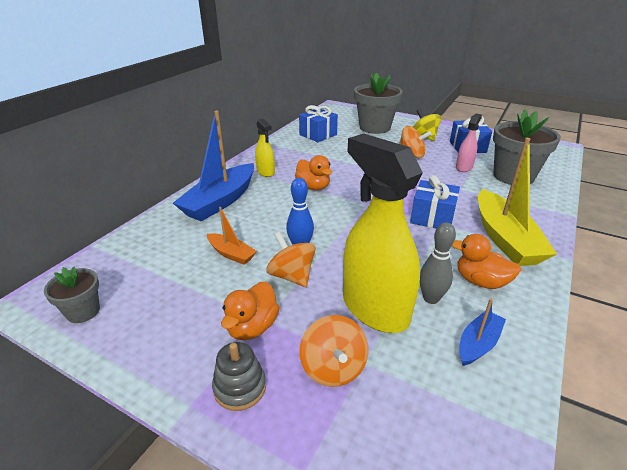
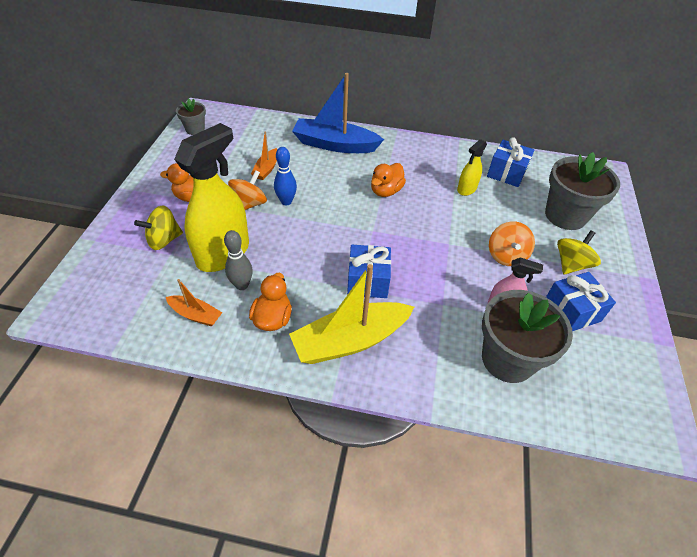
camera: 70 degrees right, 15 degrees up
(240, 387) = (145, 204): grey stacking toy -> none
(265, 172) = (398, 156): yellow spray bottle -> yellow spray bottle (466, 189)
(333, 368) = (164, 240): orange spinning top -> yellow spinning top
(478, 344) = (196, 315): blue boat -> orange boat

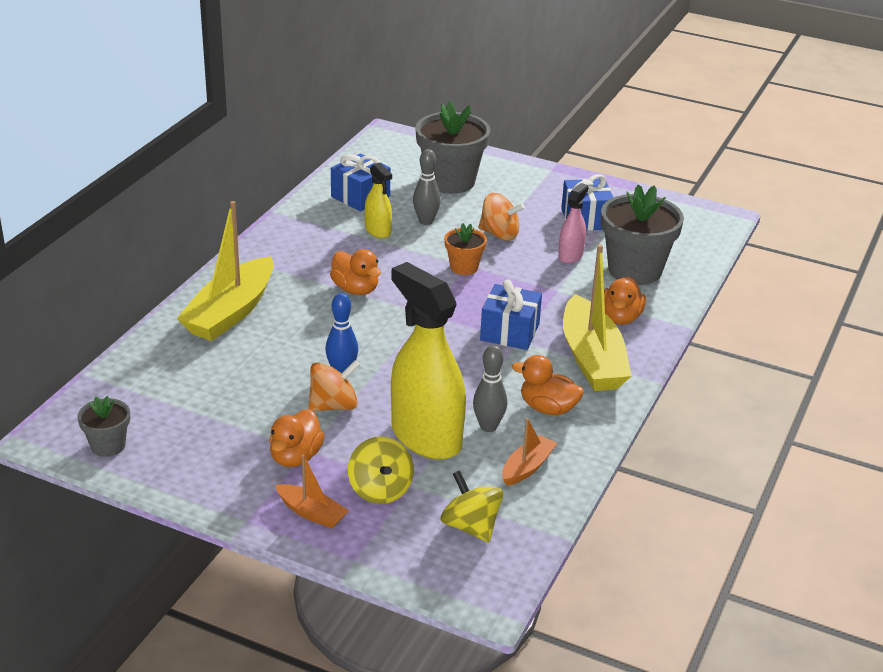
camera: 75 degrees left, 15 degrees down
(249, 204) = (334, 406): orange spinning top -> orange spinning top turned 105 degrees clockwise
(266, 169) = (259, 381): orange boat -> orange boat (312, 513)
(334, 145) = (231, 312): blue boat -> yellow boat
(421, 356) = (620, 318): none -> orange duck
(445, 241) = (464, 267): none -> orange flower pot
(496, 211) = (426, 221): none -> grey bowling pin
(571, 264) = (524, 200): yellow spinning top -> yellow spinning top (471, 526)

